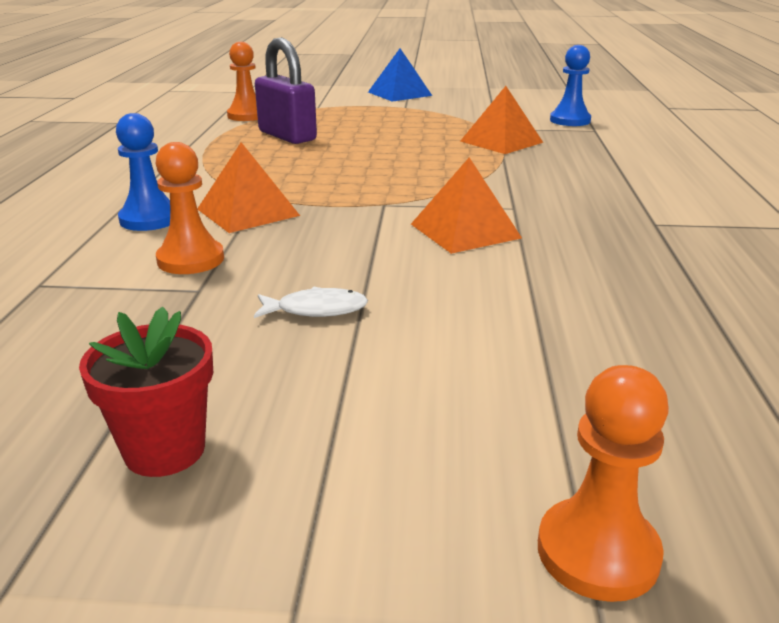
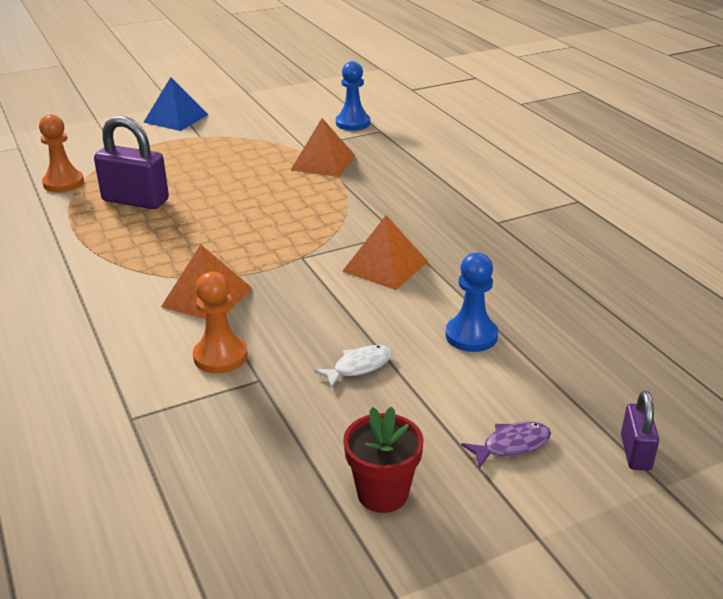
camera: 30 degrees left, 5 degrees up
(149, 219) = (135, 329): blue pawn -> blue pawn (471, 336)
(402, 461) = (511, 445): none -> purple fish
(597, 552) = (635, 452): orange pawn -> purple padlock

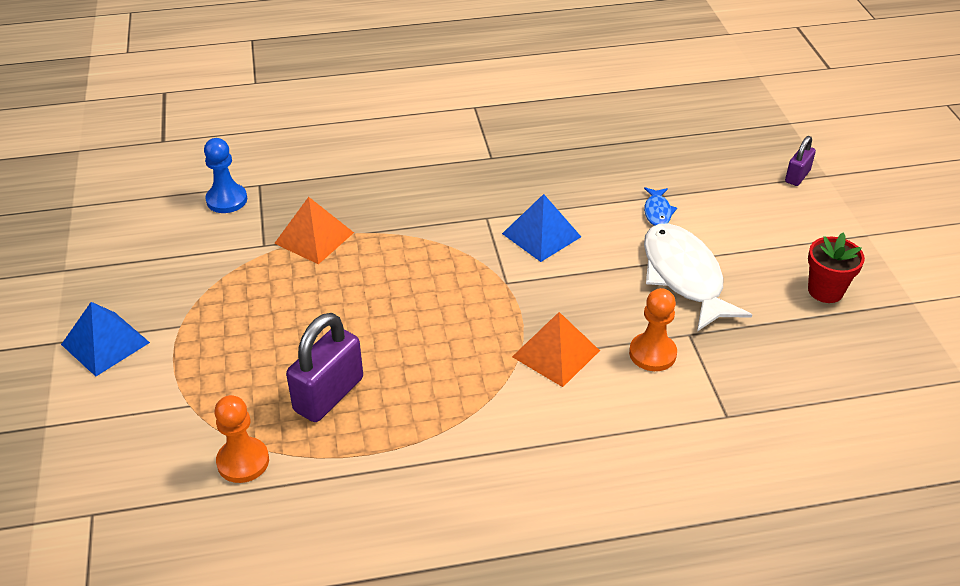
camera: 75 degrees left, 10 degrees up
(359, 367) = (684, 277): white fish -> white fish, size x2.27
(385, 266) = (541, 235): orange pyramid -> blue pyramid
(471, 336) = (657, 212): blue pawn -> blue fish
(511, 445) = (784, 224): purple fish -> none
(635, 452) = (797, 176): purple padlock -> purple padlock turned 75 degrees counterclockwise

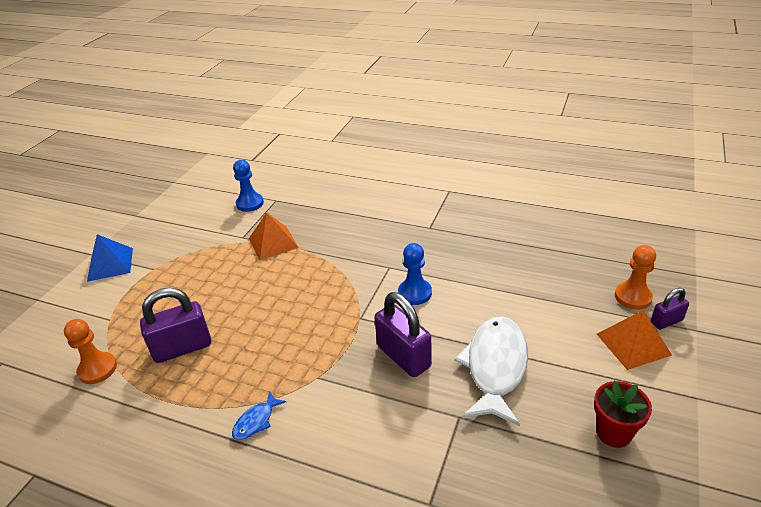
camera: 35 degrees right, 5 degrees down
(541, 235) = (415, 293): blue pyramid -> blue pawn
(556, 353) = (345, 385): orange pyramid -> orange pyramid (633, 344)
(588, 302) = (403, 356): none -> purple padlock
(652, 353) = (415, 419): orange pawn -> orange pawn (633, 297)
(657, 212) = (517, 307): blue fish -> blue fish (256, 421)

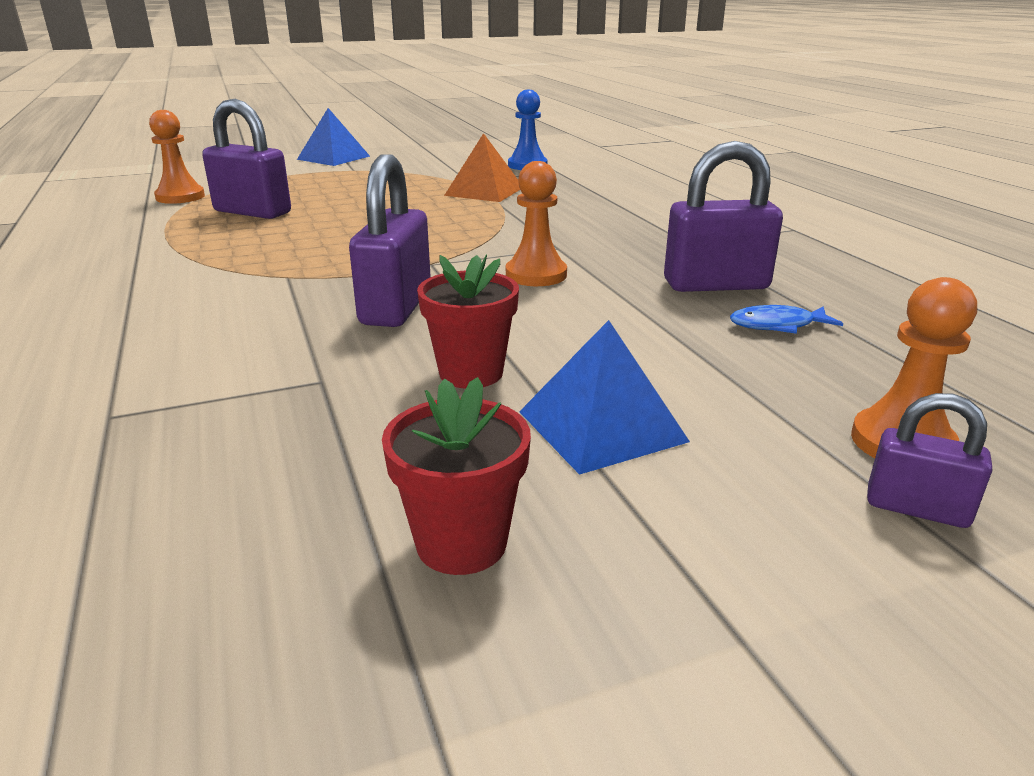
camera: 45 degrees right, 10 degrees down
(256, 421) = (174, 272): blue fish -> blue fish (777, 325)
(415, 293) = (536, 275): blue pawn -> orange pawn
(482, 251) = (715, 285): none -> purple padlock
(495, 367) = (471, 373): white fish -> red flower pot
(567, 356) = (601, 426): none -> blue pyramid
(633, 344) = (762, 486): orange pyramid -> none

